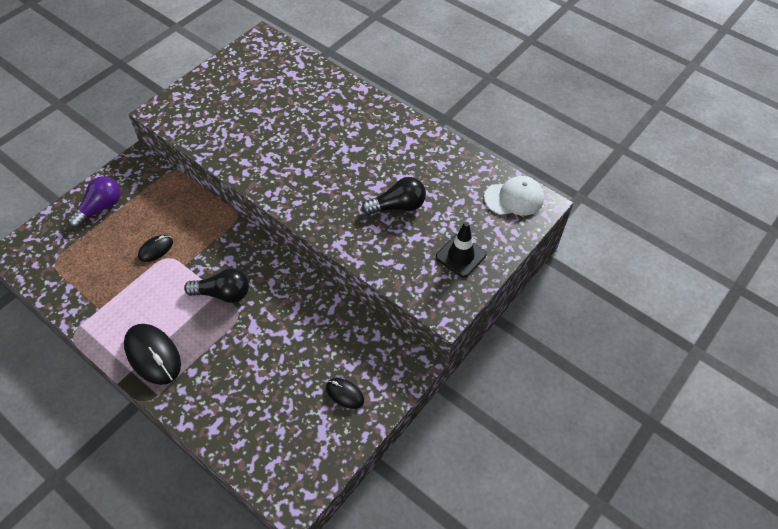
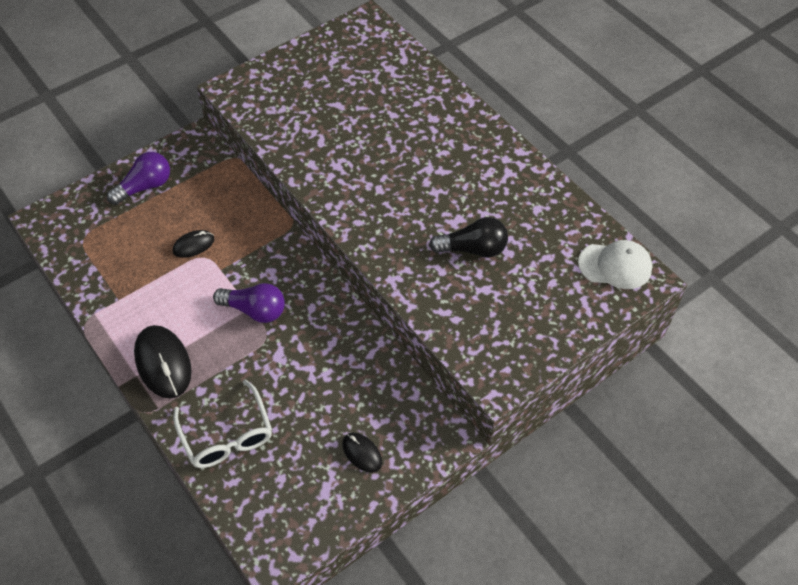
camera: 15 degrees right, 0 degrees up
(223, 293) = (255, 310): black light bulb -> purple light bulb
(224, 404) = (226, 434): none -> white glasses
(461, 256) = (532, 322): black traffic cone -> none

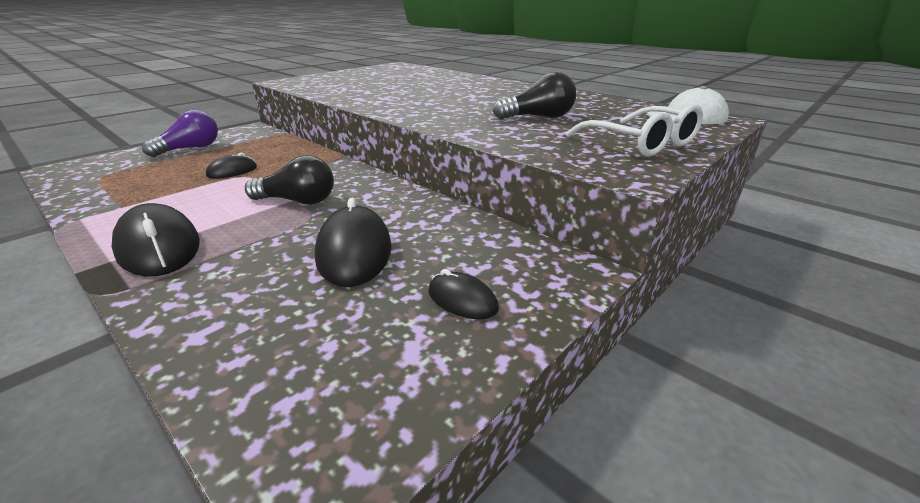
camera: 10 degrees left, 25 degrees down
(226, 434) = (238, 304): white glasses -> white glasses (640, 143)
(255, 310) = (298, 201): purple light bulb -> black light bulb
(298, 390) = (354, 252): none -> black mouse

